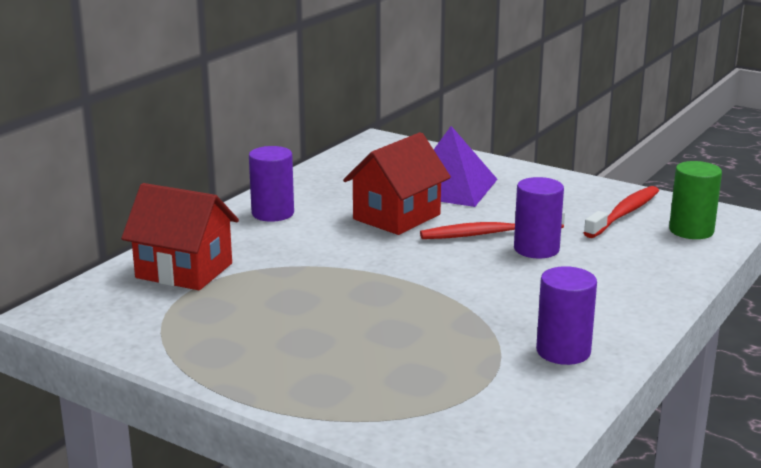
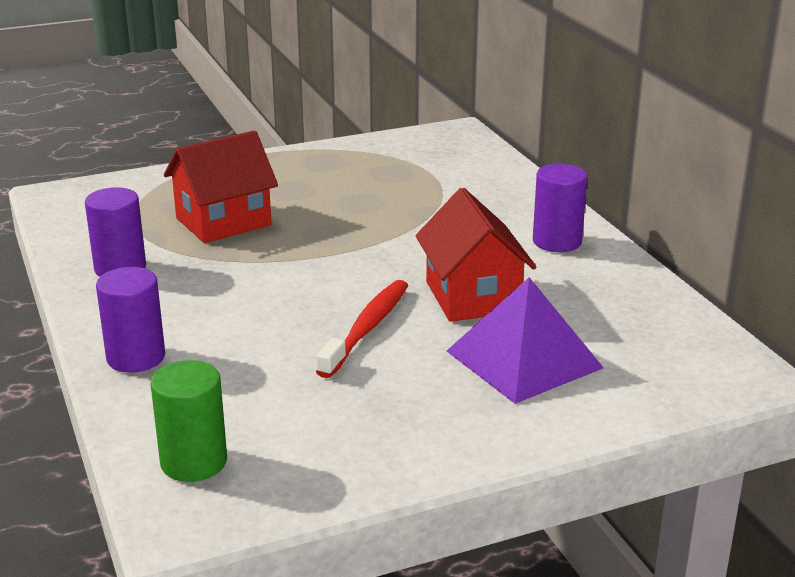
camera: 125 degrees right, 5 degrees up
(184, 271) = (471, 179): red house -> red house (223, 222)
(536, 249) = (295, 338): purple cylinder -> purple cylinder (136, 357)
(624, 214) = (300, 441): red toothbrush -> none

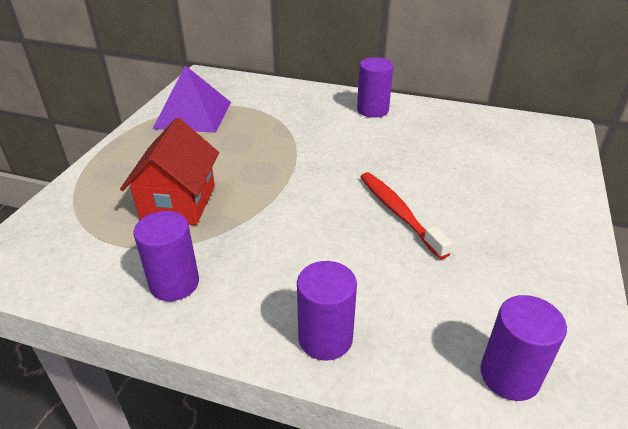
camera: 50 degrees left, 10 degrees up
(194, 462) = (509, 375): green cylinder -> purple cylinder
(472, 297) = (402, 161): red house -> none
(524, 359) = (489, 178): purple pyramid -> purple pyramid (193, 115)

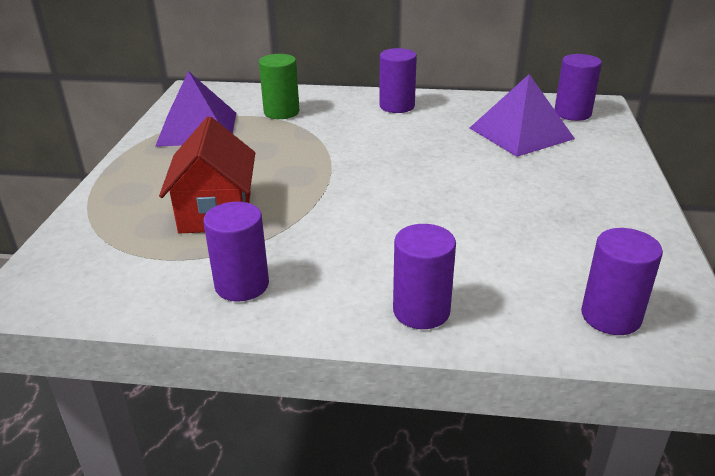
camera: 10 degrees left, 5 degrees down
(269, 106) = (281, 112): none -> green cylinder
(399, 213) = (457, 196): red toothbrush -> none
(479, 151) = (521, 133): none -> purple pyramid
(535, 135) = (572, 113): none -> purple cylinder

